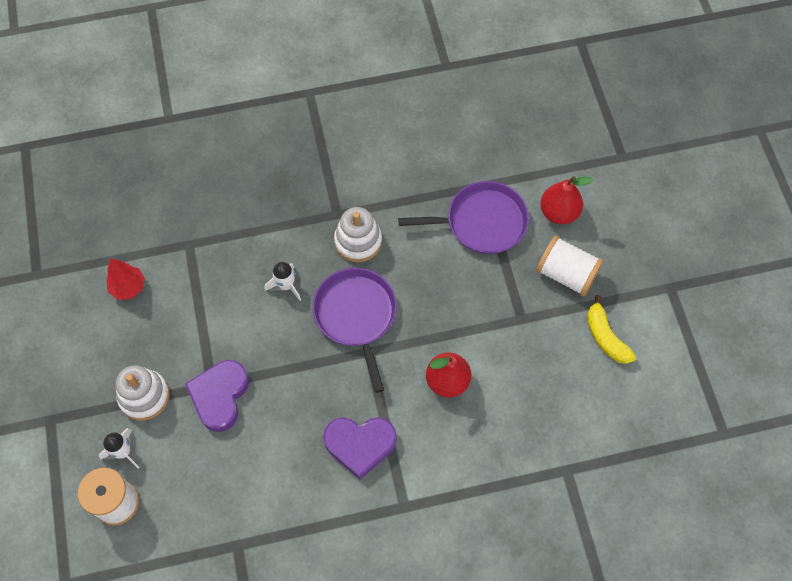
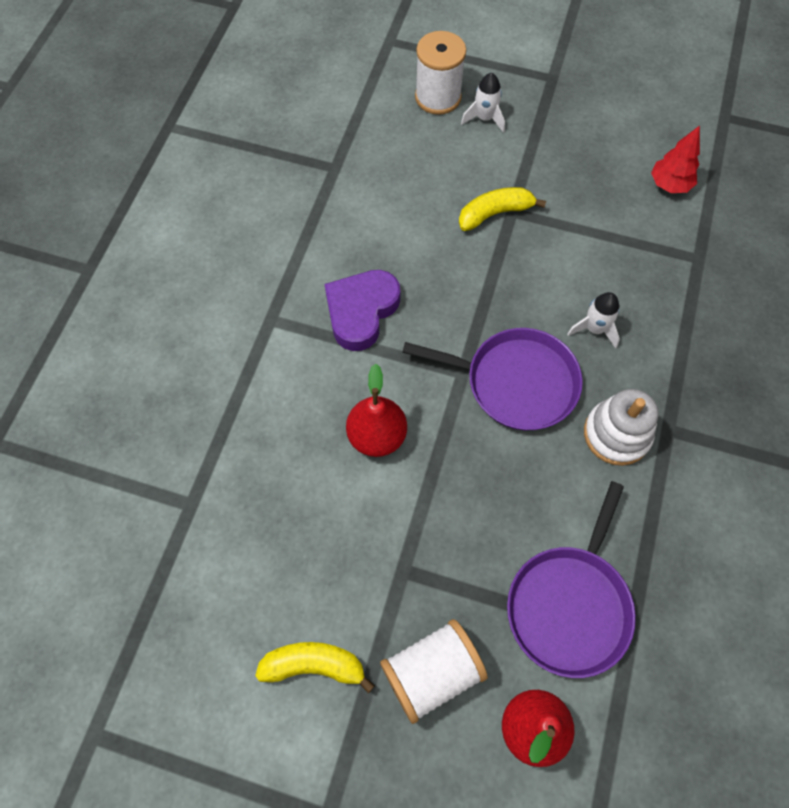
camera: 120 degrees right, 0 degrees up
(144, 396) = (533, 154): white stacking toy -> none
(220, 396) = (495, 213): purple heart -> yellow banana

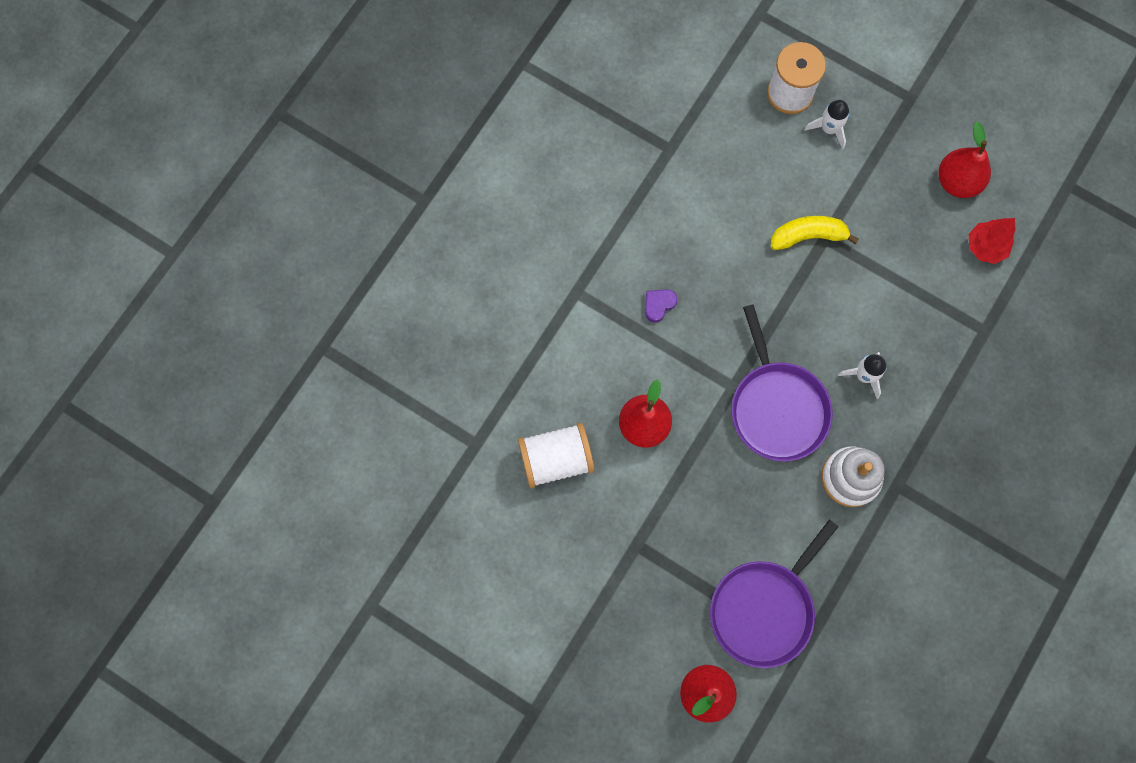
camera: 15 degrees right, 10 degrees up
(314, 665) = (548, 600): yellow banana -> none
(361, 311) = (658, 305): purple heart -> purple heart, size x0.46
(432, 672) = (638, 631): white spool -> white spool (556, 459)
(515, 382) = (777, 407): purple pan -> purple pan turned 45 degrees clockwise
(621, 136) = (957, 182): none -> red pear

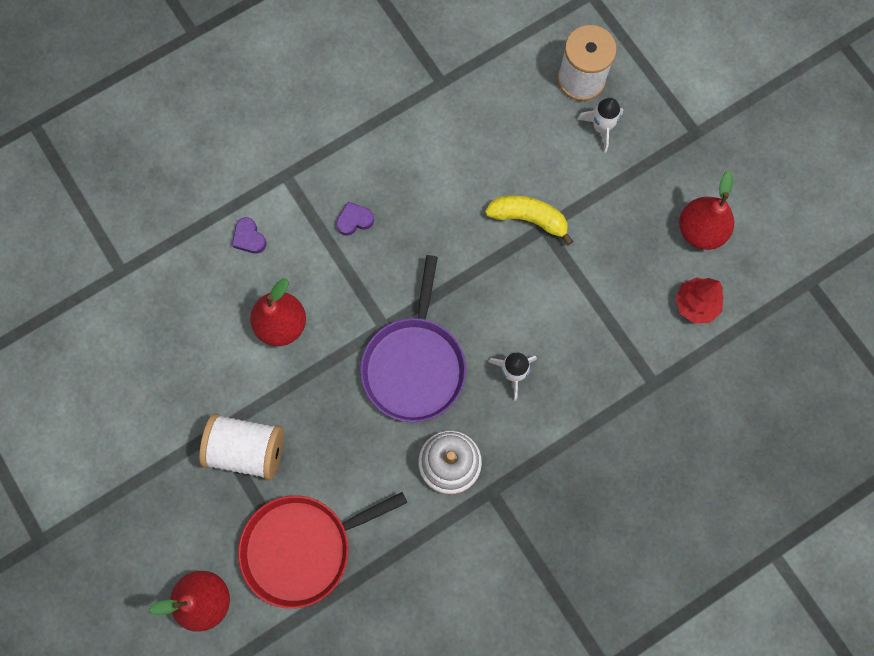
camera: 25 degrees right, 0 degrees up
(556, 459) = (185, 318): white spool -> white spool (247, 449)
(574, 362) = (249, 238): none -> purple heart
(764, 609) = (302, 548): purple pan -> red pan

